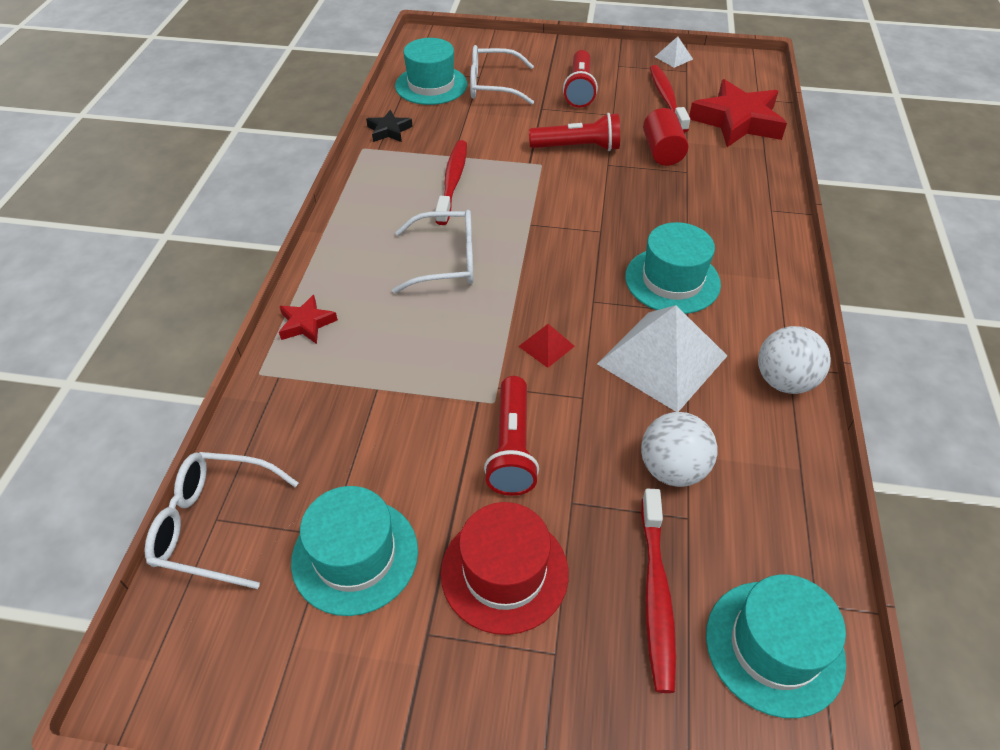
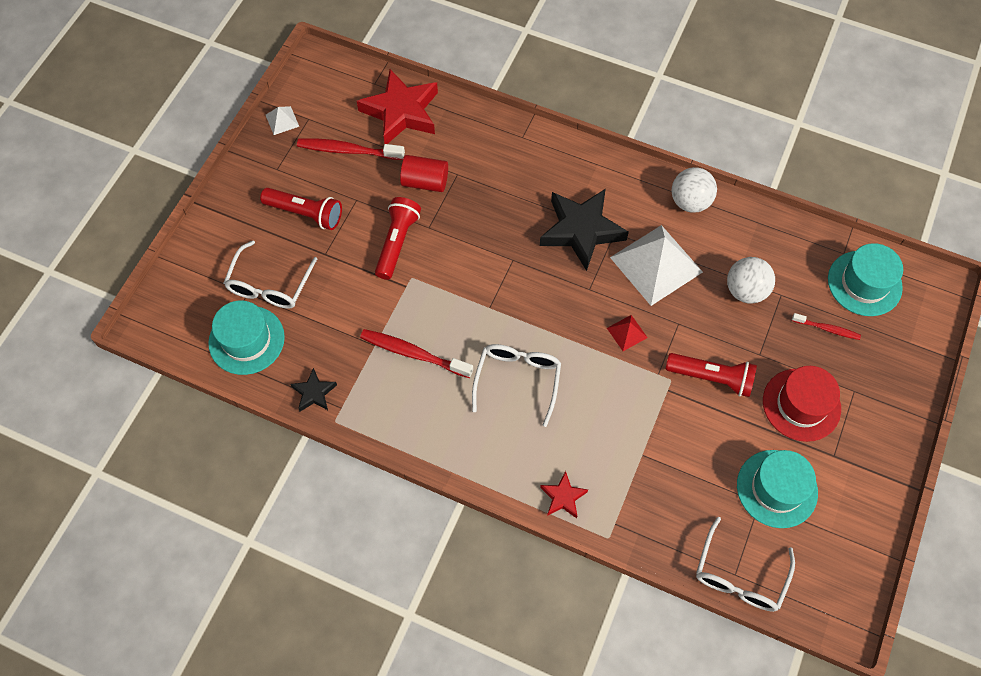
camera: 75 degrees left, 15 degrees up
(656, 594) = (826, 329): red toothbrush -> red toothbrush, size x0.58
(672, 280) = (581, 231): turquoise hat -> black star

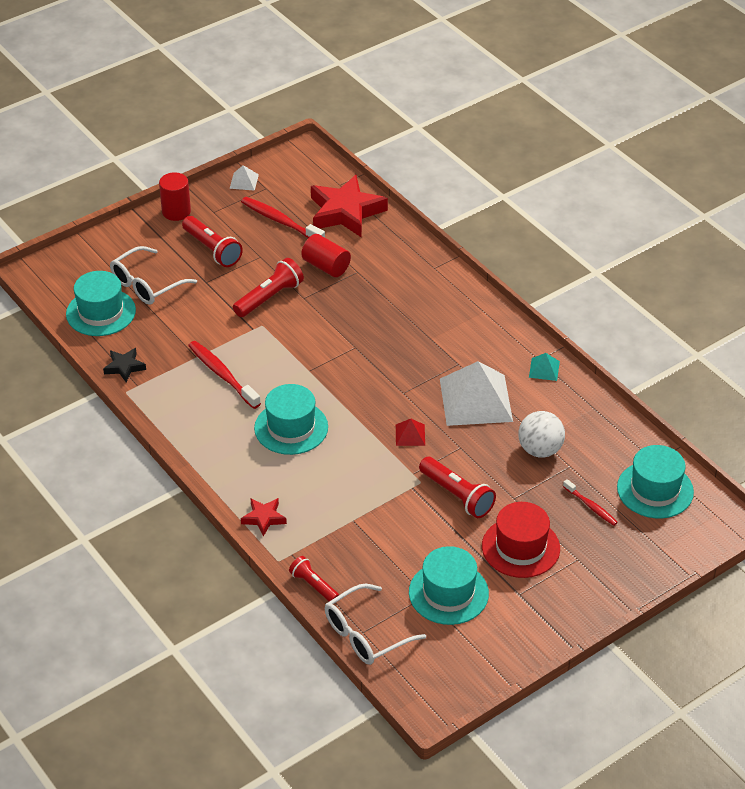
camera: 30 degrees right, 20 degrees down
(240, 186) = (176, 212): none -> red cylinder
(517, 381) = (291, 428): white glasses -> turquoise hat
(581, 231) = (430, 351): black star -> none
(658, 547) = (313, 585): none -> red flashlight
(690, 201) = (544, 369): white ball -> turquoise pyramid

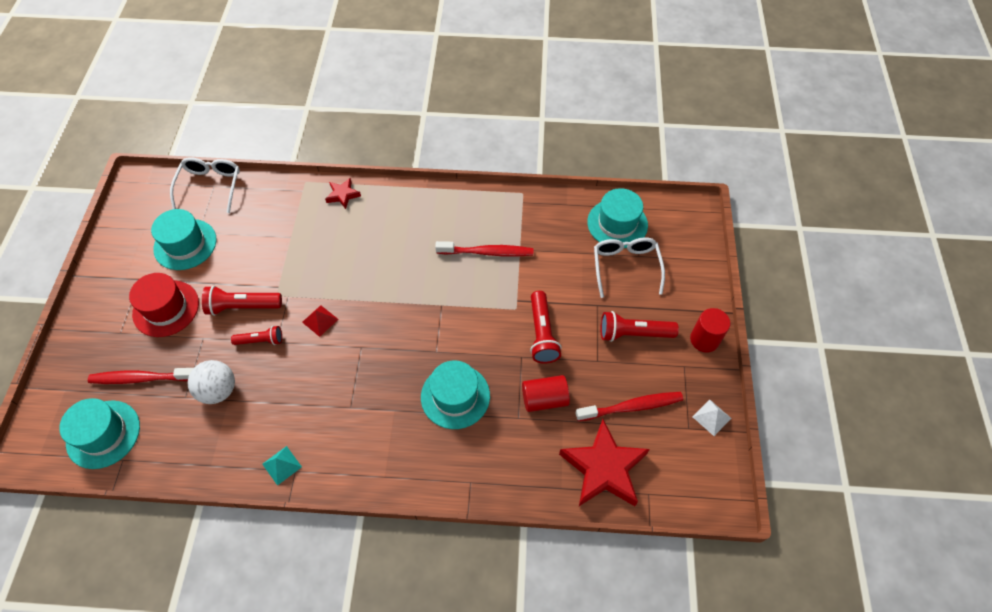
camera: 130 degrees right, 15 degrees up
(124, 367) = (547, 205): black star -> none
(291, 428) = (399, 258): turquoise hat -> turquoise hat (455, 396)
(313, 585) = (269, 186): red flashlight -> red flashlight (261, 341)
(475, 400) = (305, 388): white pyramid -> none
(590, 506) = (142, 378): red toothbrush -> red toothbrush, size x1.71

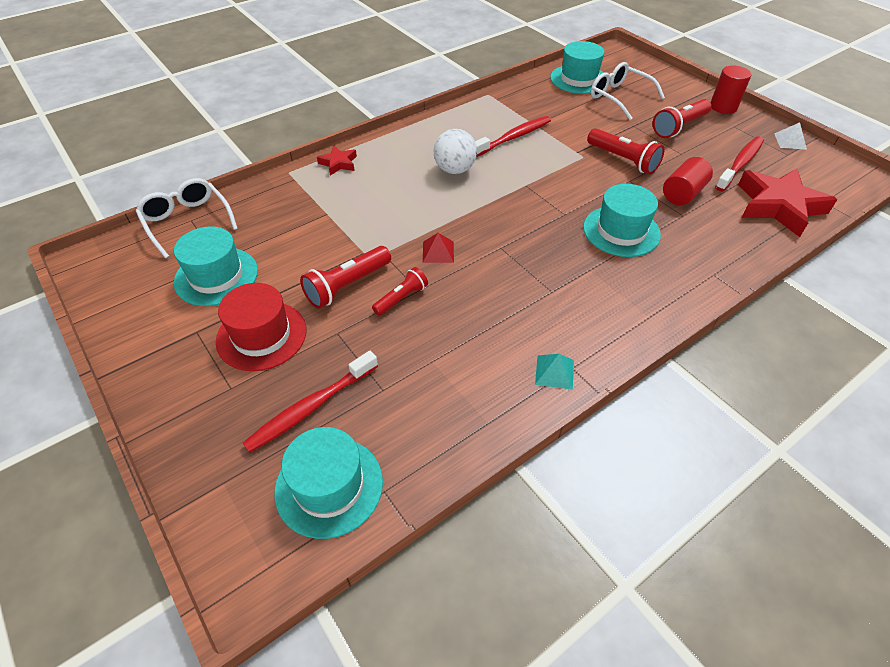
camera: 40 degrees left, 10 degrees down
(218, 390) = (411, 360): white ball -> white ball (454, 170)

